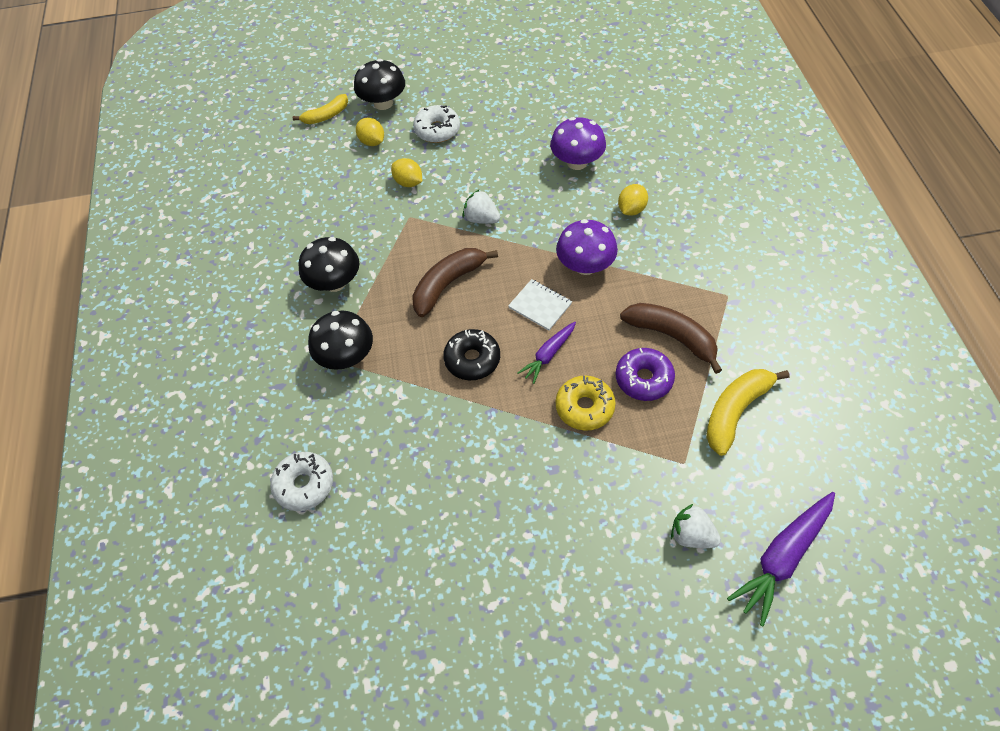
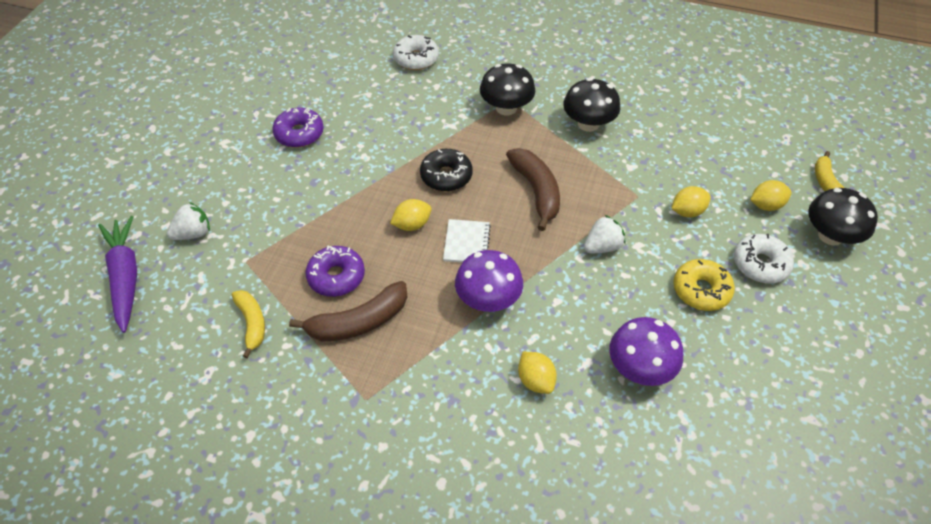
camera: 115 degrees right, 5 degrees down
(496, 530) = (299, 134): none -> purple donut
(540, 306) = (466, 243): white notebook -> white notebook turned 60 degrees counterclockwise
(548, 355) = (412, 225): purple carrot -> yellow lemon
(584, 407) = (345, 224): yellow donut -> yellow donut (701, 290)
(735, 411) = (252, 323): yellow banana -> yellow banana, size x0.65

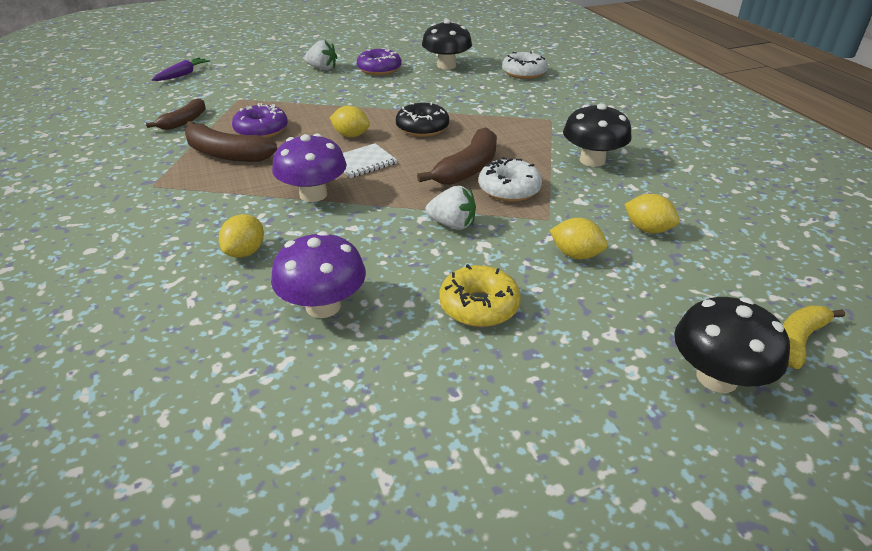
camera: 50 degrees right, 15 degrees down
(125, 277) = (183, 75): purple carrot -> purple carrot, size x0.60
(193, 233) = (243, 77): white strawberry -> white strawberry (322, 68)
(252, 323) = (184, 121): yellow banana -> brown banana
(506, 108) = (539, 121): black mushroom -> black mushroom (446, 66)
(760, 264) = (579, 335): white donut -> white donut (509, 189)
(766, 205) = (676, 304): yellow lemon -> yellow lemon (647, 229)

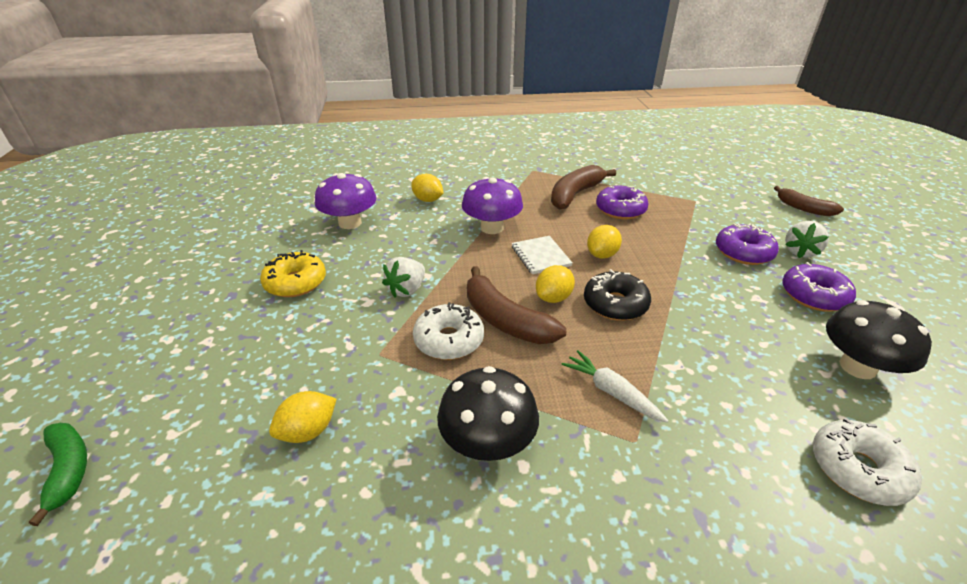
camera: 105 degrees right, 0 degrees up
(183, 75) = (754, 175): purple carrot -> none
(184, 121) = (642, 178): brown banana -> brown banana (804, 208)
(329, 85) = (743, 252): none -> purple donut
(517, 126) = (611, 392): none -> white carrot
(575, 255) = (311, 354): yellow lemon -> yellow lemon (553, 298)
(717, 377) = (110, 383): black mushroom -> none
(797, 341) = (69, 469): yellow banana -> green banana

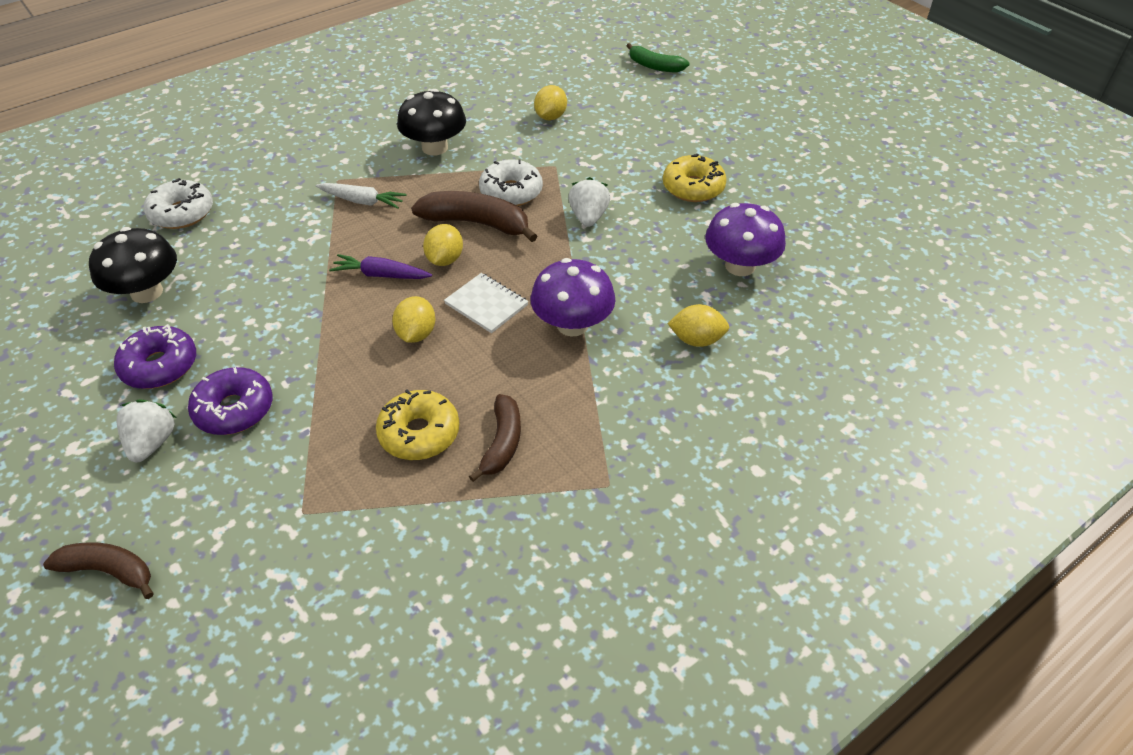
camera: 150 degrees right, 10 degrees up
(575, 194) = (502, 442): brown banana -> brown banana, size x0.65
(615, 304) = (381, 275): black donut -> purple carrot
(620, 210) = (419, 433): purple donut -> yellow donut

